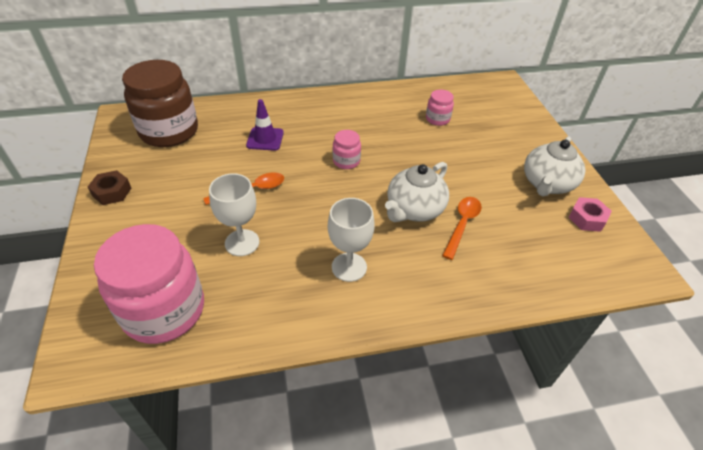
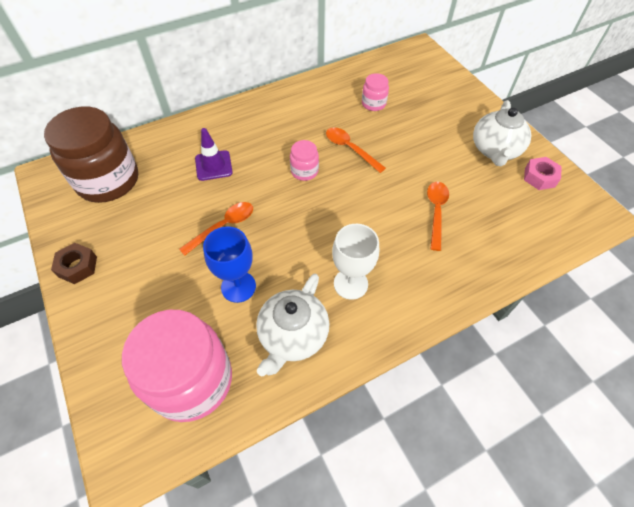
camera: 15 degrees left, 10 degrees up
(242, 242) = (238, 287): white goblet -> blue goblet
(398, 152) = (350, 149): none -> orange spoon
(414, 209) = (387, 207): white teapot -> white teapot (292, 336)

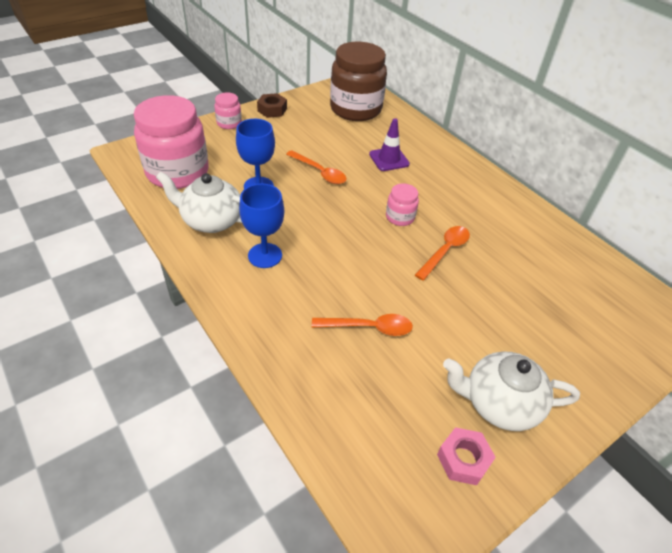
camera: 80 degrees right, 10 degrees down
(350, 284) = (265, 255): white goblet -> blue goblet
(373, 104) = (532, 270): pink jar -> pink jar (229, 123)

